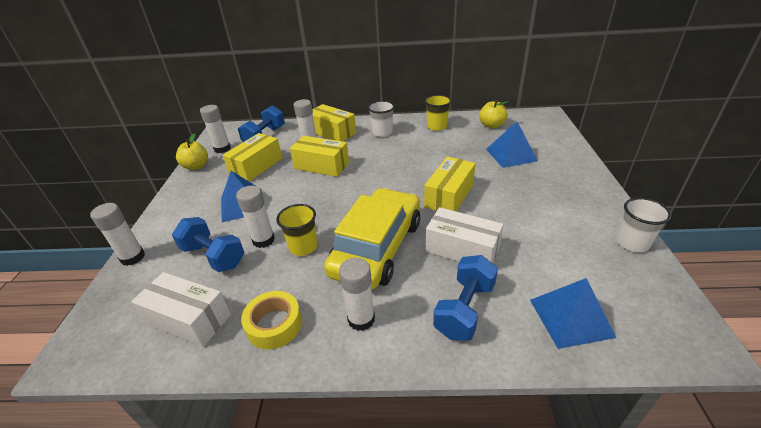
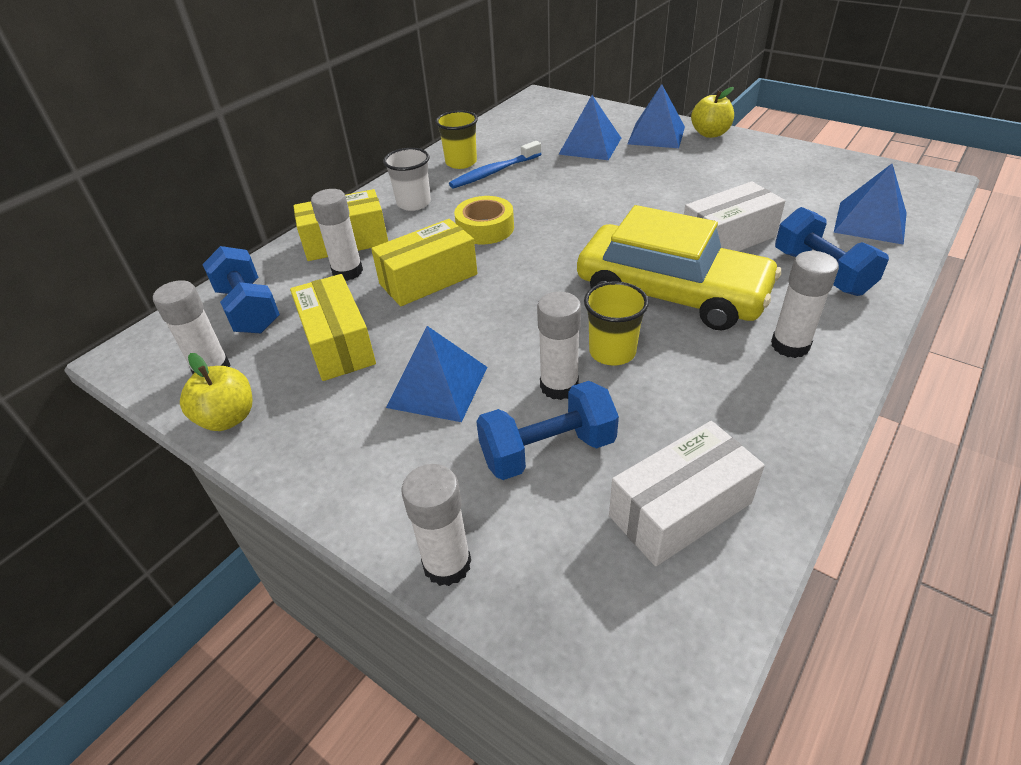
camera: 55 degrees left, 5 degrees up
(274, 324) = (752, 420): yellow tape -> yellow tape (485, 228)
(377, 247) = (671, 292): yellow car -> yellow car turned 150 degrees clockwise
(439, 139) = (494, 172): none -> blue toothbrush
(449, 195) = (622, 210): yellow box -> none
(491, 125) = (513, 131): yellow apple -> yellow apple (710, 134)
(562, 172) = (656, 135): none -> blue pyramid
(632, 243) = (797, 153): white cup -> none

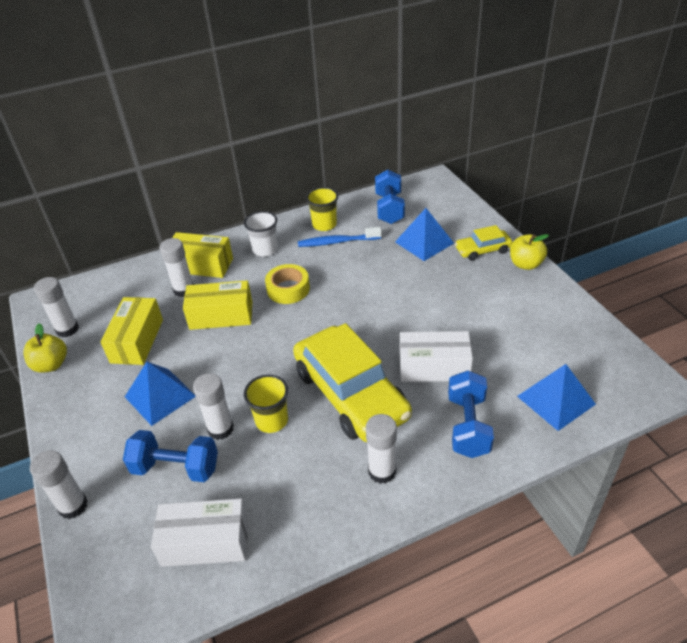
camera: 30 degrees right, 0 degrees up
(249, 309) = (114, 295): blue dumbbell -> blue dumbbell (389, 209)
(656, 135) = (482, 250): blue pyramid -> yellow car

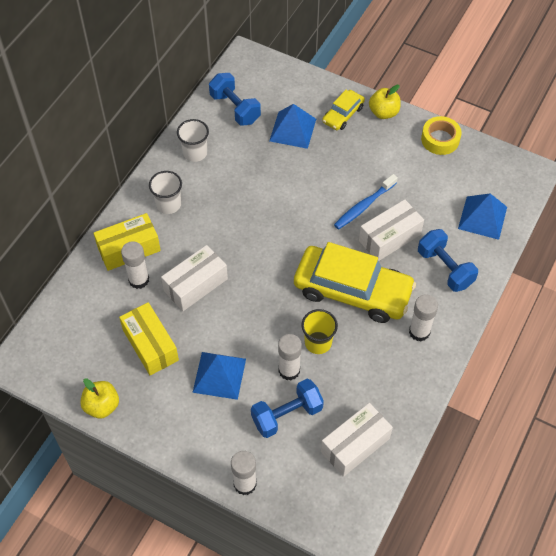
camera: 40 degrees left, 15 degrees up
(67, 329) = (78, 371): white glue stick -> none
(221, 315) = (195, 285): yellow box -> white box
(288, 289) = (225, 231): yellow tape -> yellow tape (440, 139)
(324, 225) = (195, 153): yellow cup -> white cup
(337, 242) = (222, 165): blue toothbrush -> blue toothbrush (364, 206)

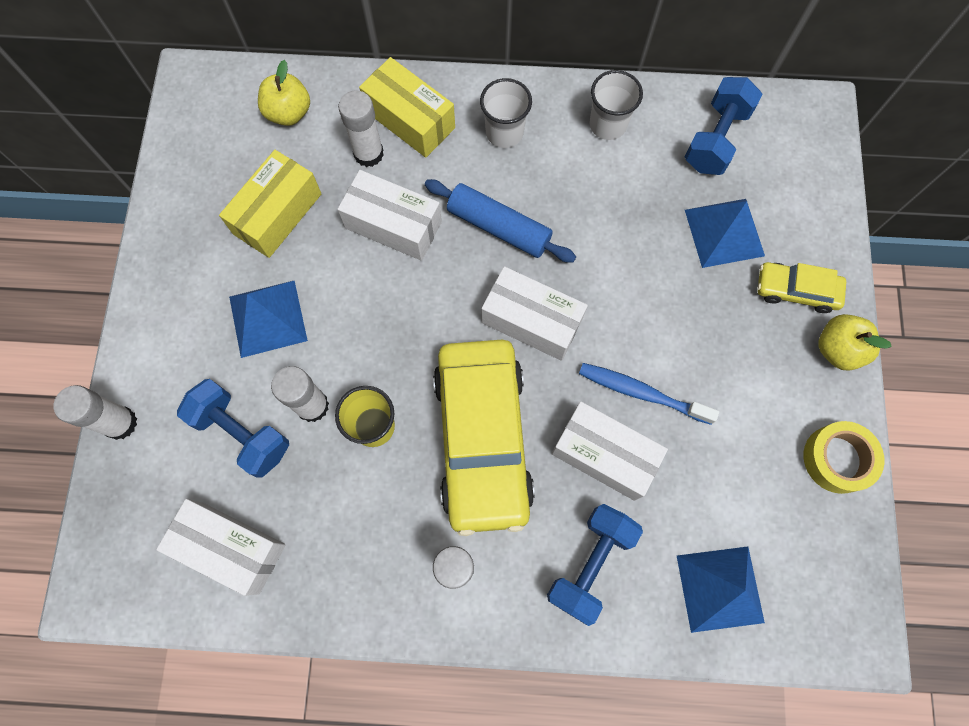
camera: 65 degrees right, 15 degrees up
(102, 406) = (168, 200): yellow apple -> yellow apple (289, 113)
(229, 232) = (498, 227): none -> blue rolling pin
(295, 239) = (531, 321): none -> white box

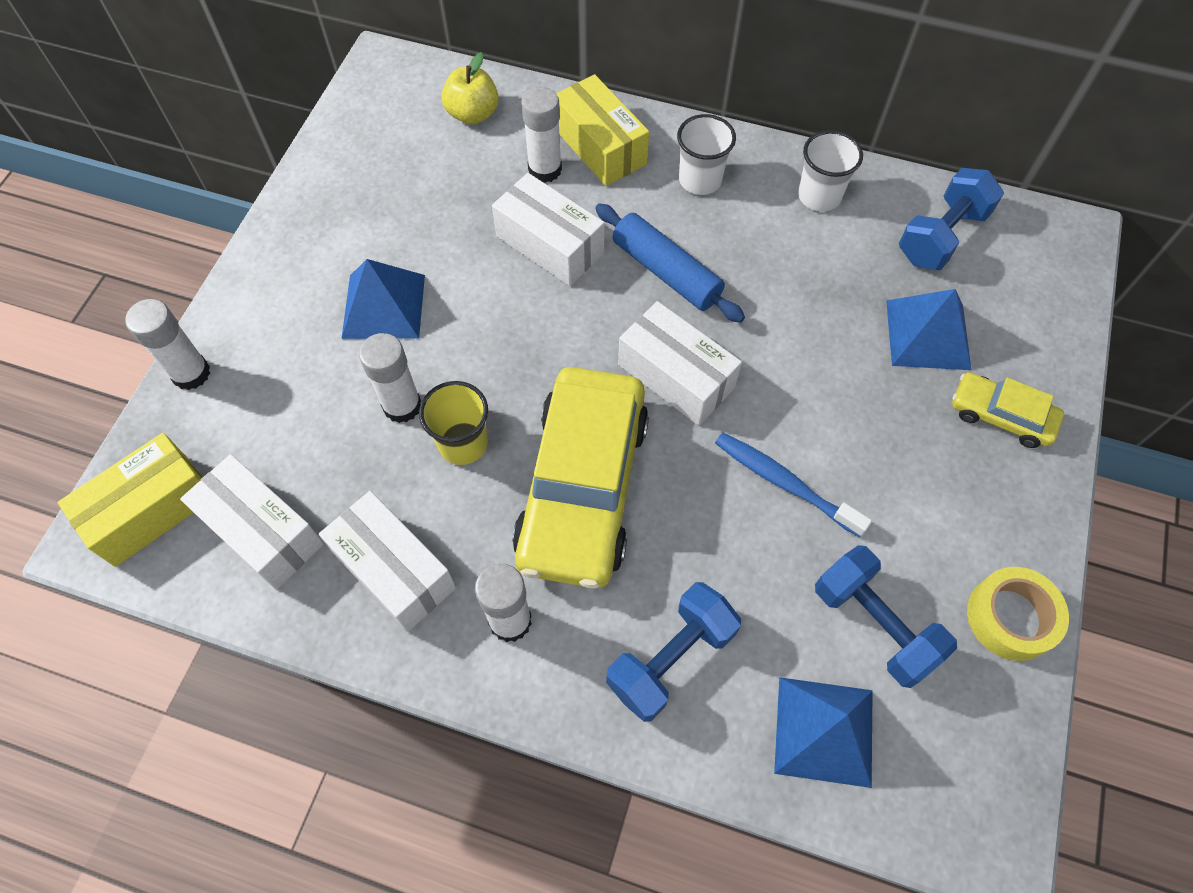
camera: 15 degrees right, 10 degrees down
(242, 433) = (316, 415): blue dumbbell -> blue dumbbell (874, 624)
(277, 214) = (428, 206): yellow box -> yellow box (151, 510)
(604, 455) = (721, 540): white box -> white box (394, 570)
(837, 349) = (1038, 492): yellow apple -> none

